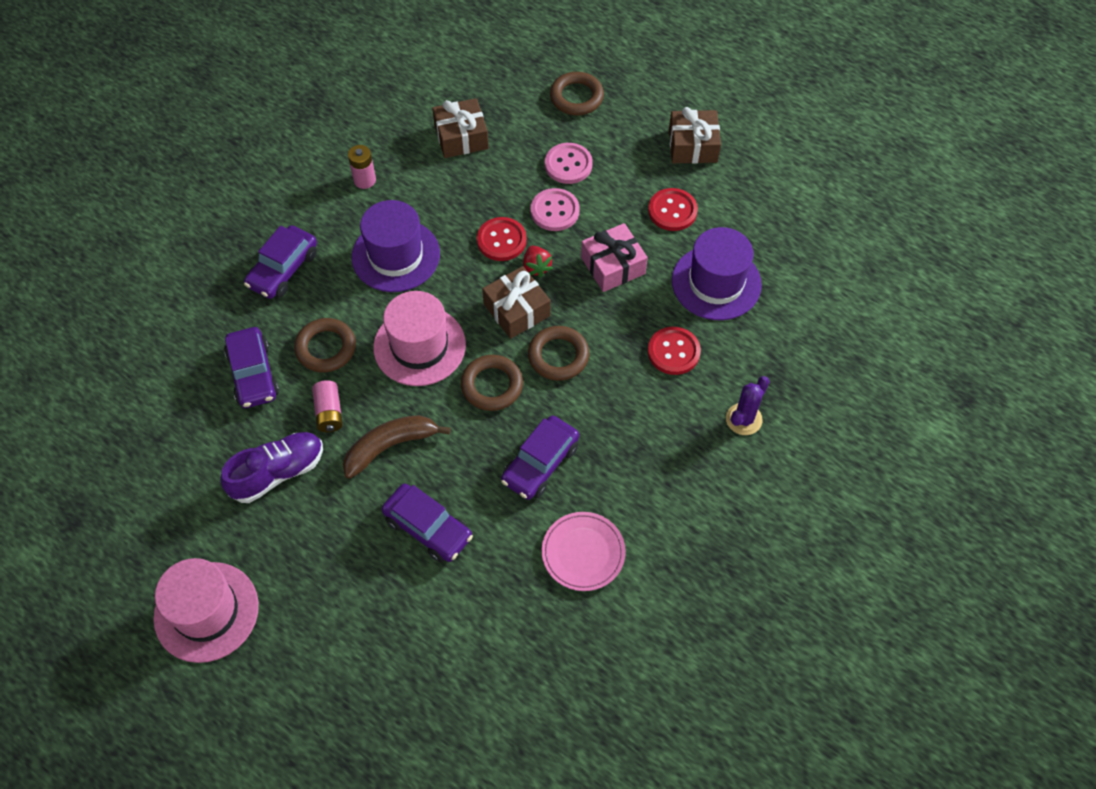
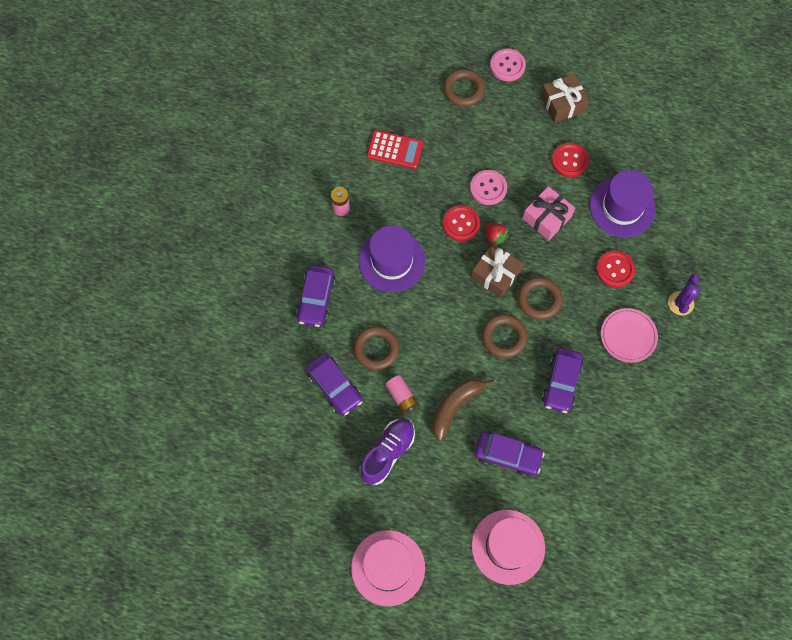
camera: 20 degrees left, 10 degrees up
(419, 346) = (441, 325): pink hat -> pink hat (508, 546)
(461, 137) = (395, 150): brown gift -> red calculator
(568, 165) = (481, 147): pink button -> pink button (507, 66)
(583, 553) = (616, 435): pink plate -> pink plate (628, 336)

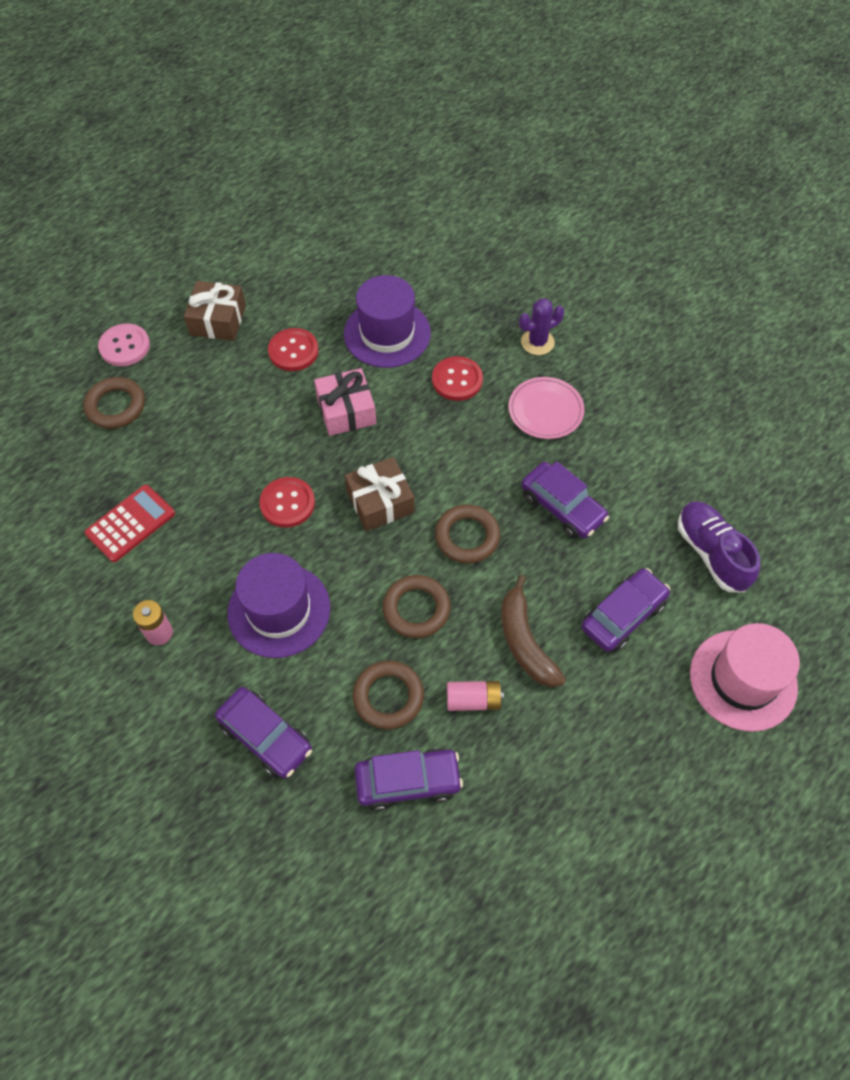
camera: 60 degrees left, 10 degrees down
(387, 453) = (542, 761): purple shoe -> purple shoe (711, 553)
(388, 567) = (704, 850): pink hat -> none
(488, 188) = (263, 449): pink button -> none
(494, 237) = (331, 476): red strawberry -> none
(539, 299) = (443, 473): brown ring -> brown ring (416, 609)
(680, 303) = (537, 342): purple cactus -> purple cactus turned 75 degrees counterclockwise

